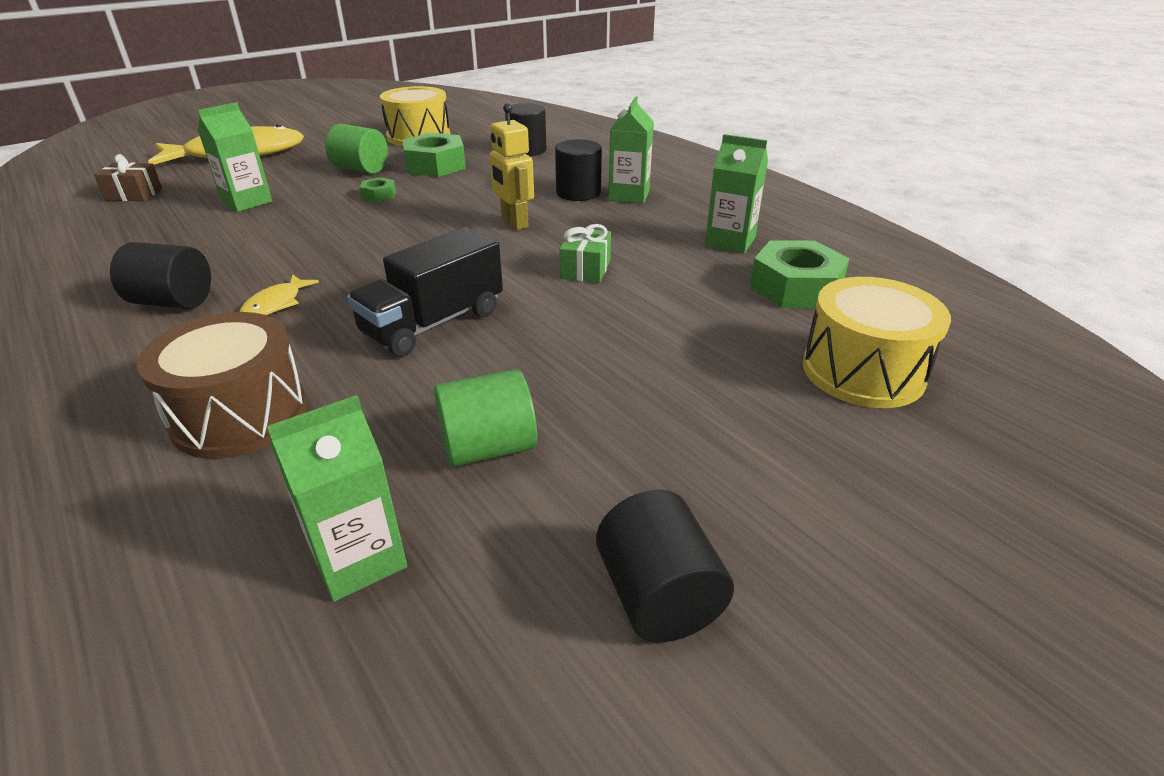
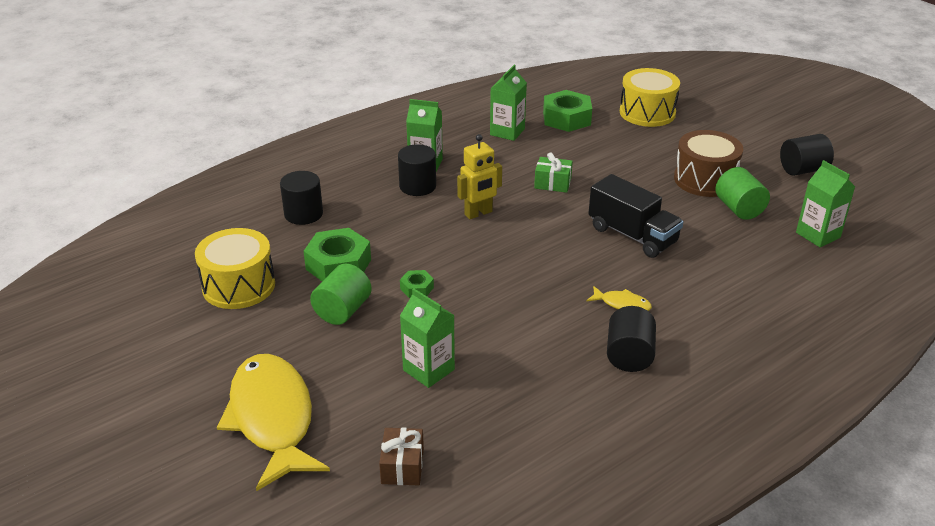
camera: 90 degrees left, 0 degrees up
(240, 415) = (743, 289): brown drum -> brown drum (705, 179)

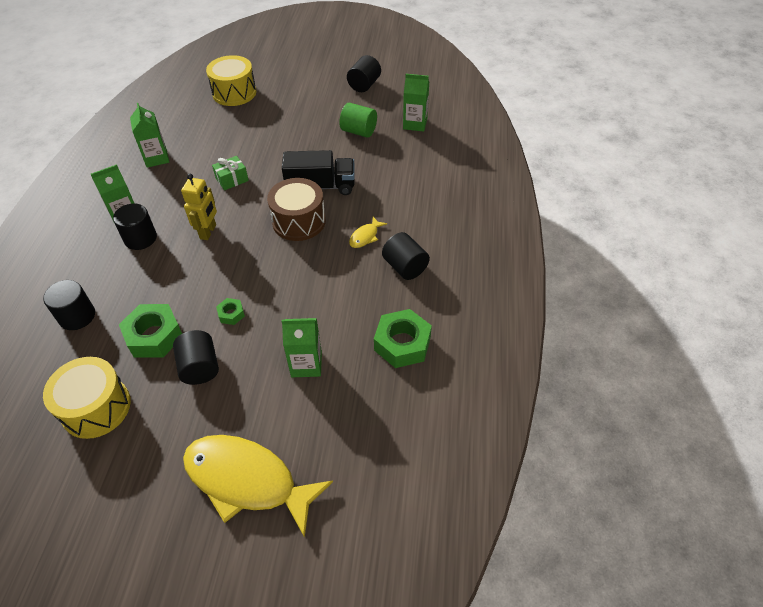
camera: 45 degrees left, 15 degrees up
(342, 311) = (200, 367): green cylinder -> black cylinder
(402, 466) = (366, 439): brown gift -> none
(566, 118) = (186, 125): green nut -> green nut (402, 343)
(622, 304) = (365, 236): yellow fish -> yellow fish turned 150 degrees clockwise
(705, 179) = (319, 122): brown drum -> brown drum (299, 221)

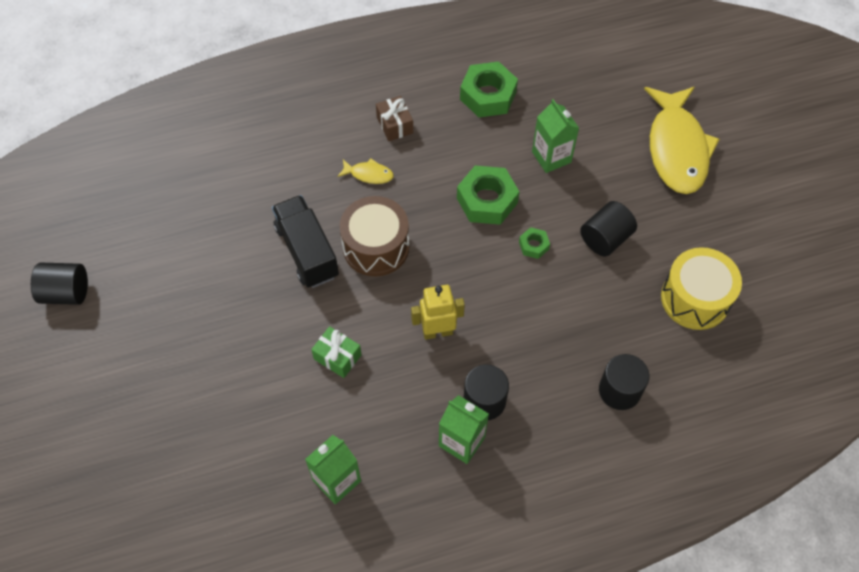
camera: 115 degrees left, 10 degrees up
(154, 336) = (597, 299): green nut -> green nut (487, 200)
(234, 93) = (142, 465): yellow drum -> none
(359, 131) = (181, 255): green cylinder -> none
(405, 267) = (394, 125): black cylinder -> brown gift
(415, 124) = (141, 199): green carton -> none

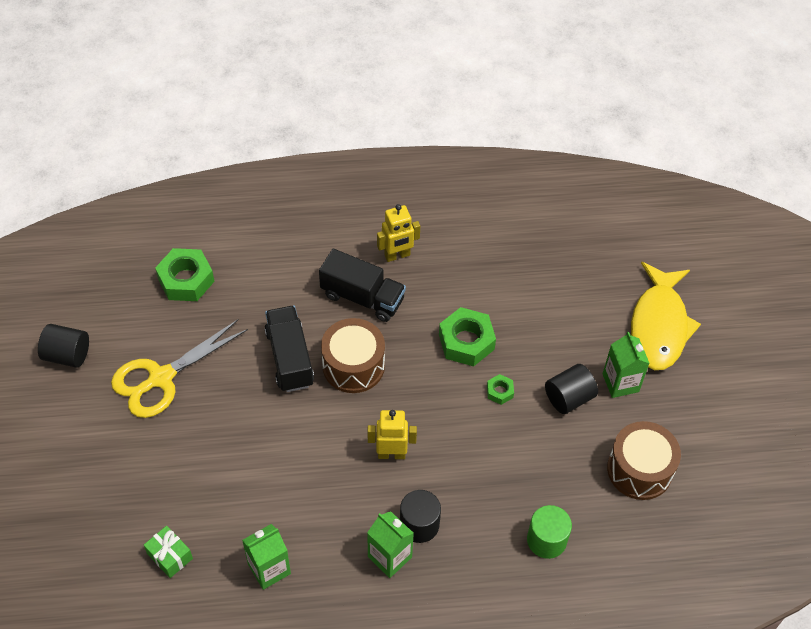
camera: 10 degrees right, 5 degrees down
(174, 298) = (161, 378): none -> yellow scissors
(337, 357) = (295, 459): green gift -> green gift (170, 556)
(368, 174) = (362, 297): yellow fish -> black truck
(394, 125) = (397, 255): brown gift -> yellow robot
(488, 95) = (491, 243): green nut -> green nut (186, 280)
(551, 157) = (537, 312): green carton -> green carton (620, 383)
(619, 390) = (546, 540): black cylinder -> green cylinder
(695, 298) = (639, 469): yellow drum -> brown drum

